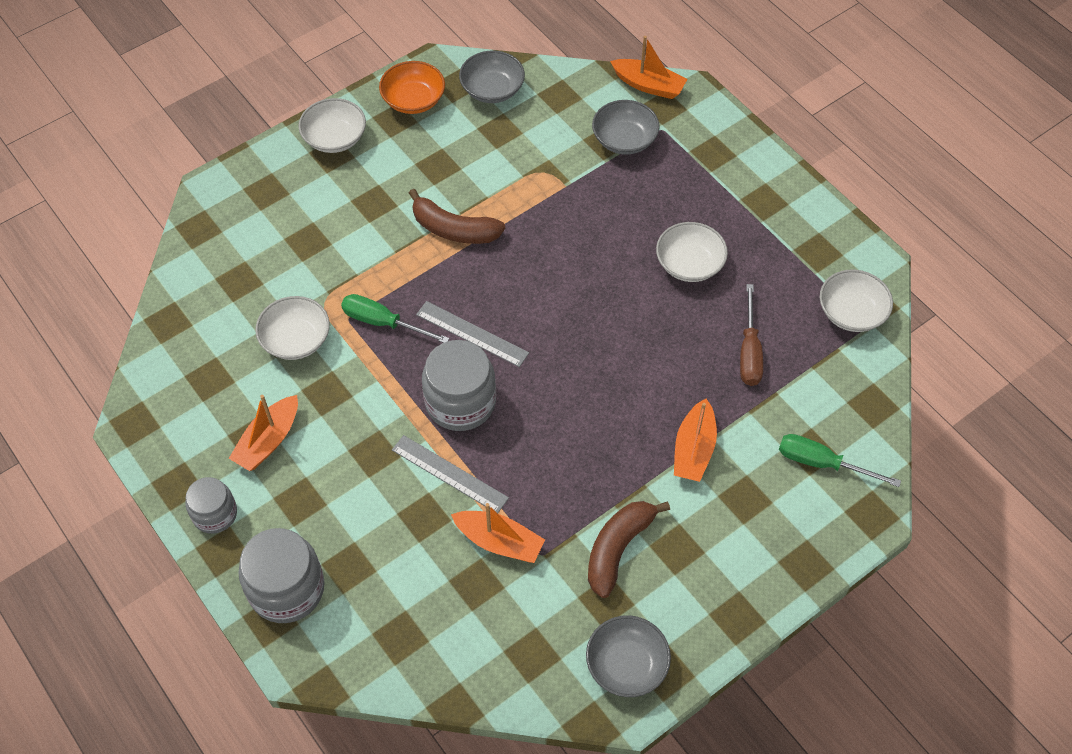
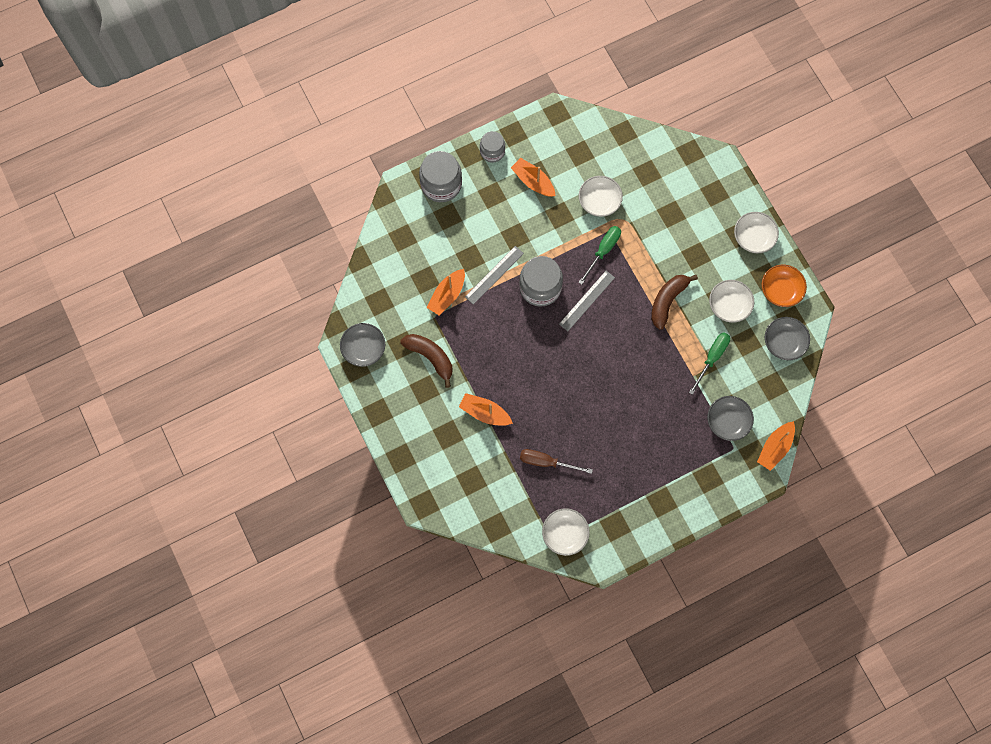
camera: 100 degrees right, 15 degrees up
(689, 264) = (618, 441): white bowl -> white bowl (729, 305)
(822, 463) = (462, 485): green screwdriver -> green screwdriver (712, 358)

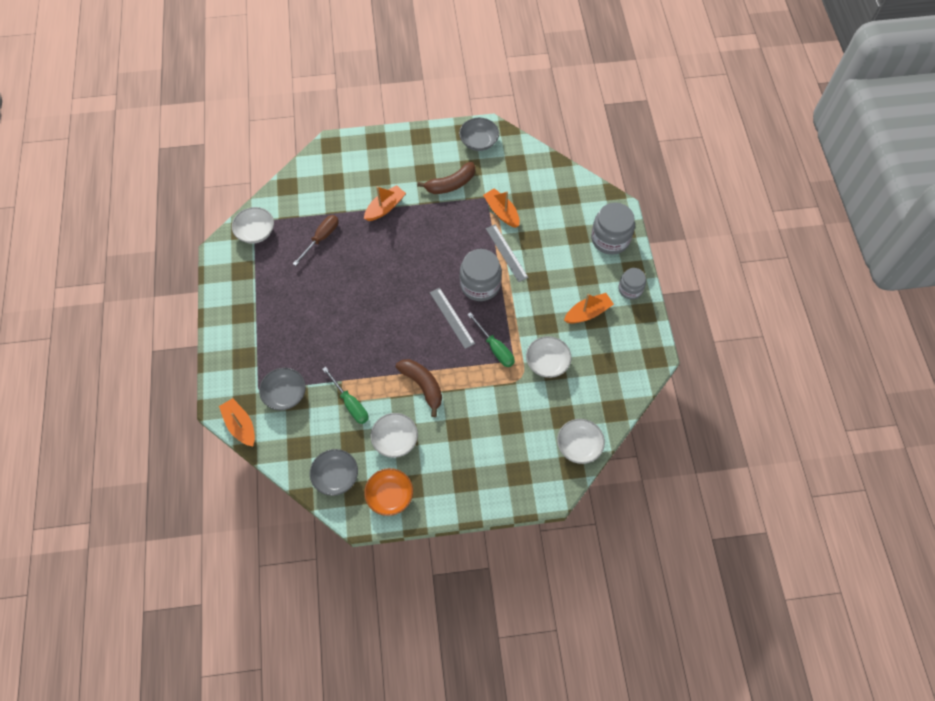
camera: 110 degrees right, 10 degrees down
(753, 237) = (456, 492): white bowl -> white bowl (579, 446)

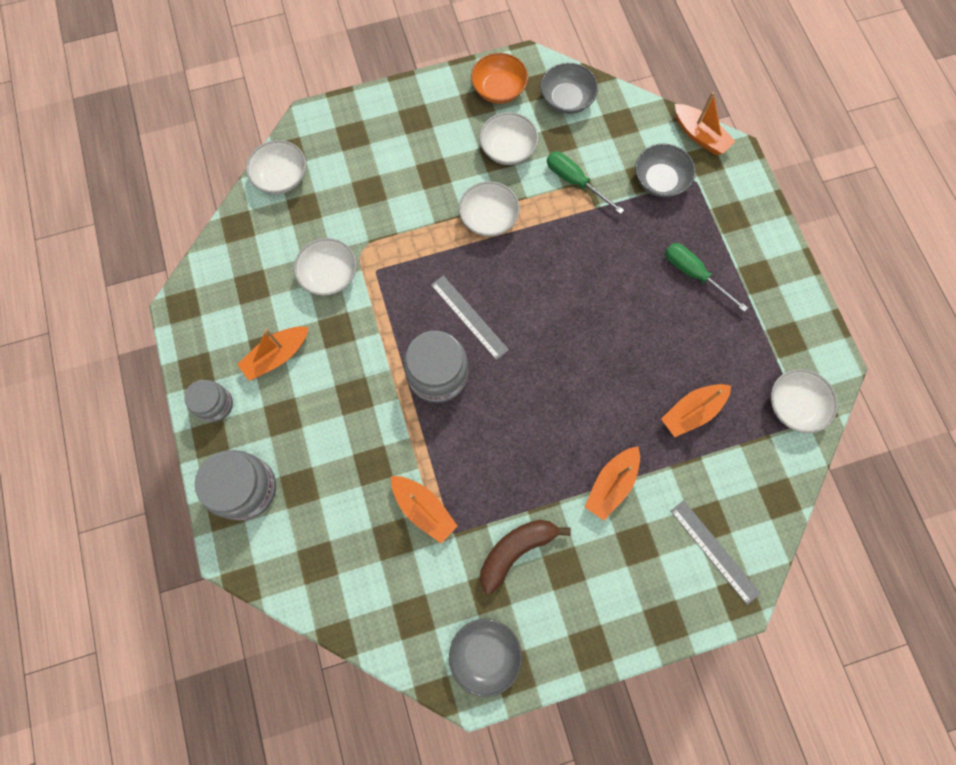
camera: 170 degrees right, 10 degrees up
(321, 238) = (692, 412): brown screwdriver -> orange boat
(423, 386) = (488, 218): brown banana -> white bowl
(495, 348) = (402, 283): green screwdriver -> green screwdriver (693, 274)
(506, 253) = (406, 435): grey ruler -> grey ruler (714, 551)

